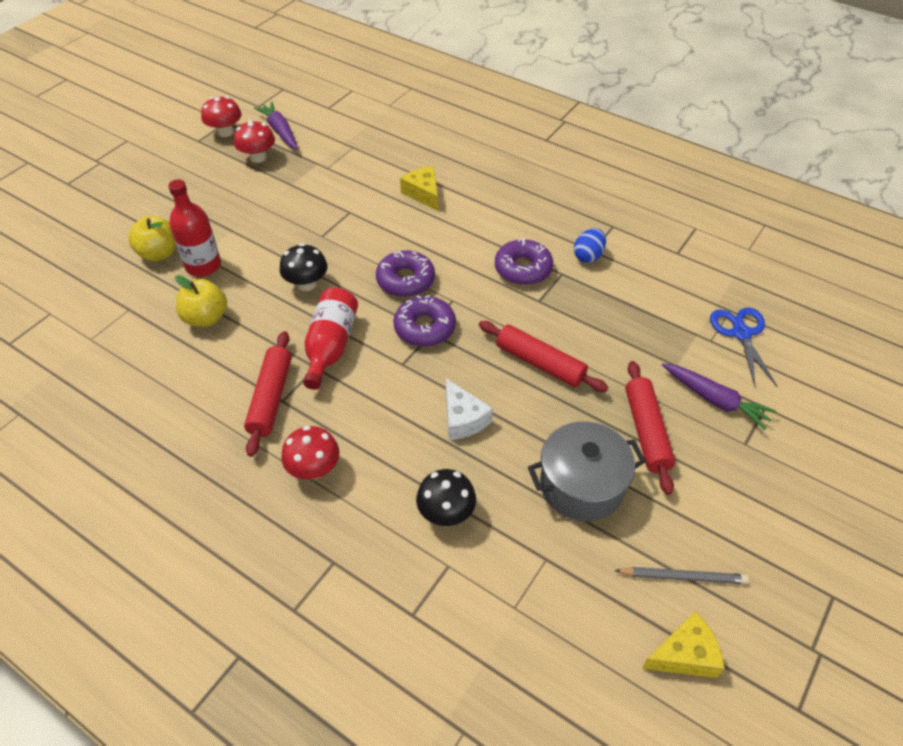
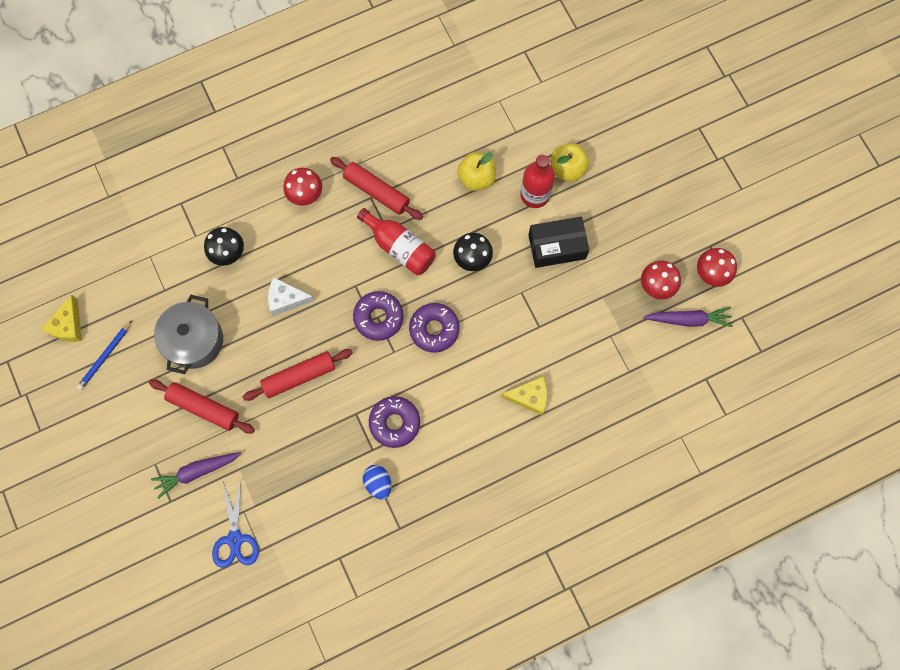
camera: 120 degrees right, 25 degrees up
(256, 230) = (557, 247): none -> black box
(682, 577) = (105, 356): grey pencil -> blue pencil
(741, 333) = (235, 539): blue scissors -> blue scissors turned 60 degrees clockwise

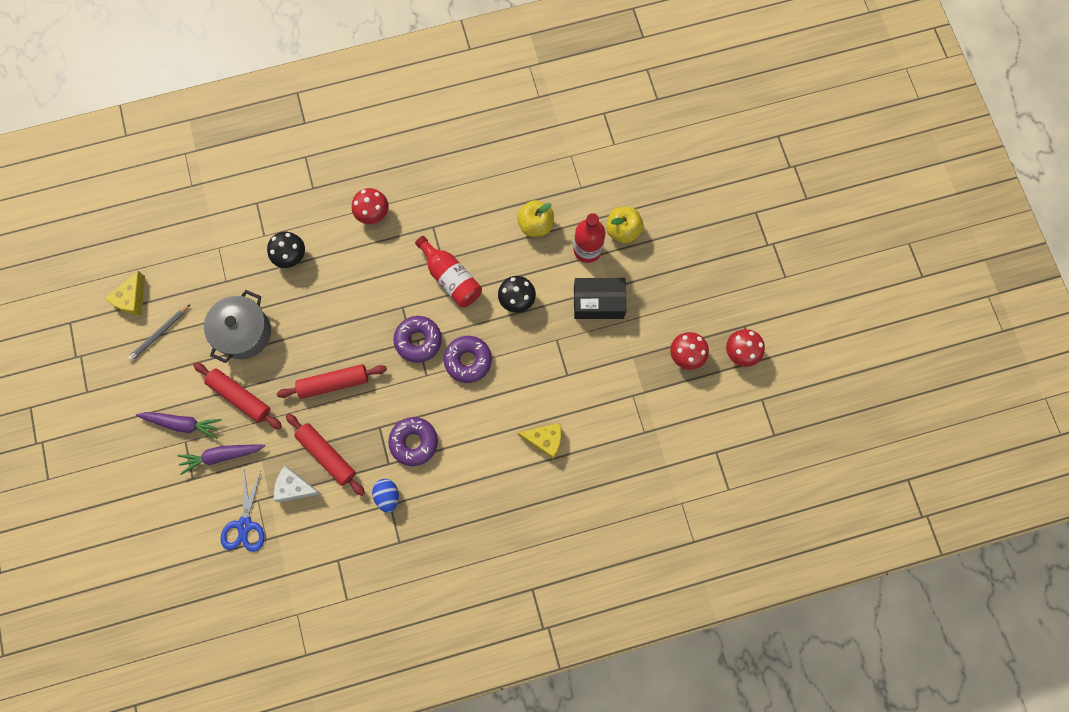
camera: 10 degrees right, 0 degrees up
(105, 356) = (159, 333): blue pencil -> grey pencil
(286, 299) = (336, 309): white cheese -> white cheese (295, 487)
(377, 191) = (440, 222): red rolling pin -> red rolling pin (327, 455)
(688, 319) = (710, 393): purple carrot -> purple carrot (183, 424)

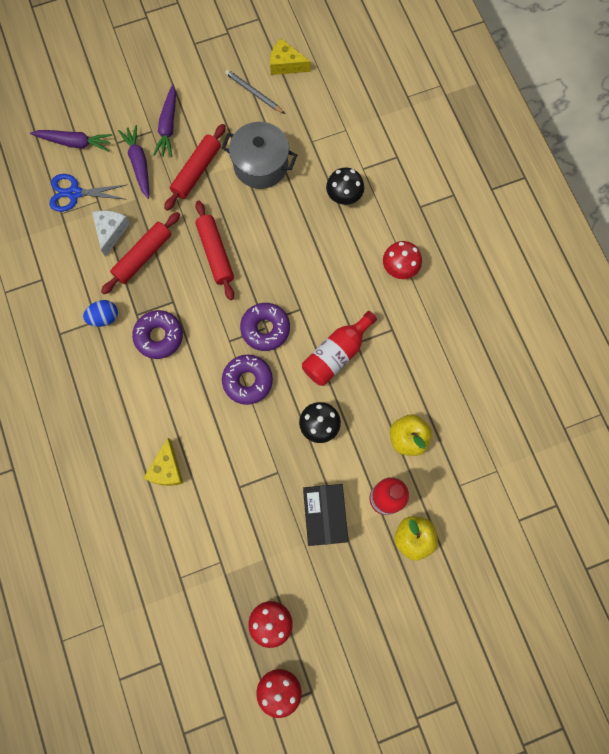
camera: 85 degrees right, 0 degrees up
(184, 524) = (74, 143): none -> purple carrot

